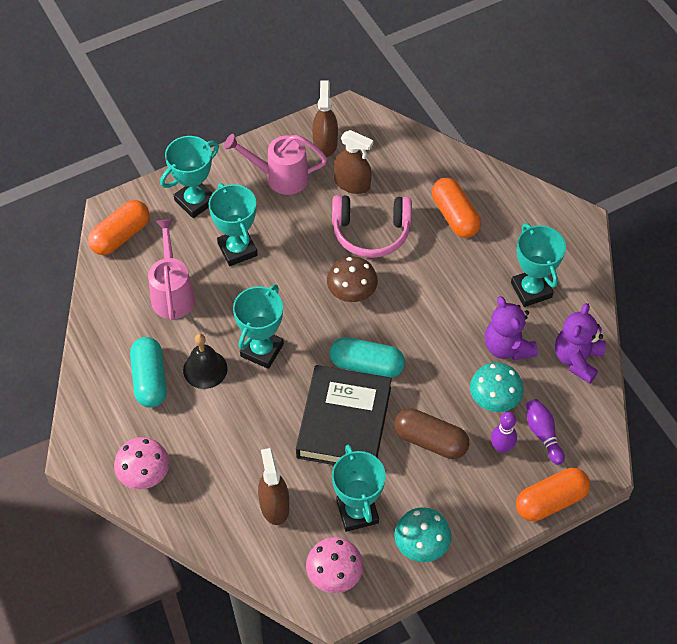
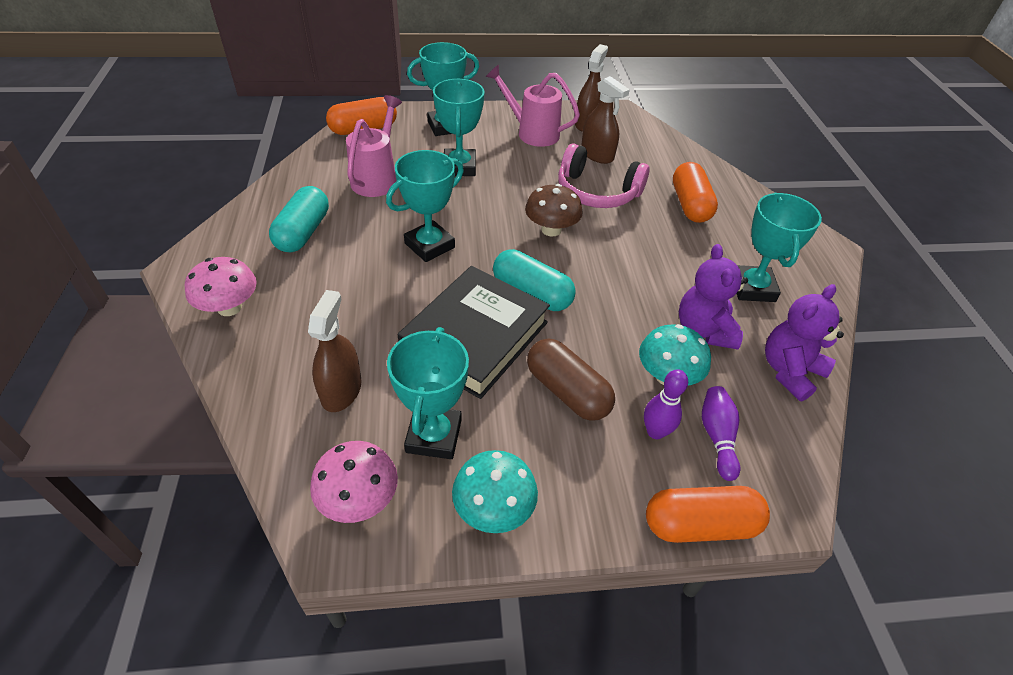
camera: 20 degrees right, 10 degrees down
(205, 369) = (362, 242): black bell -> none

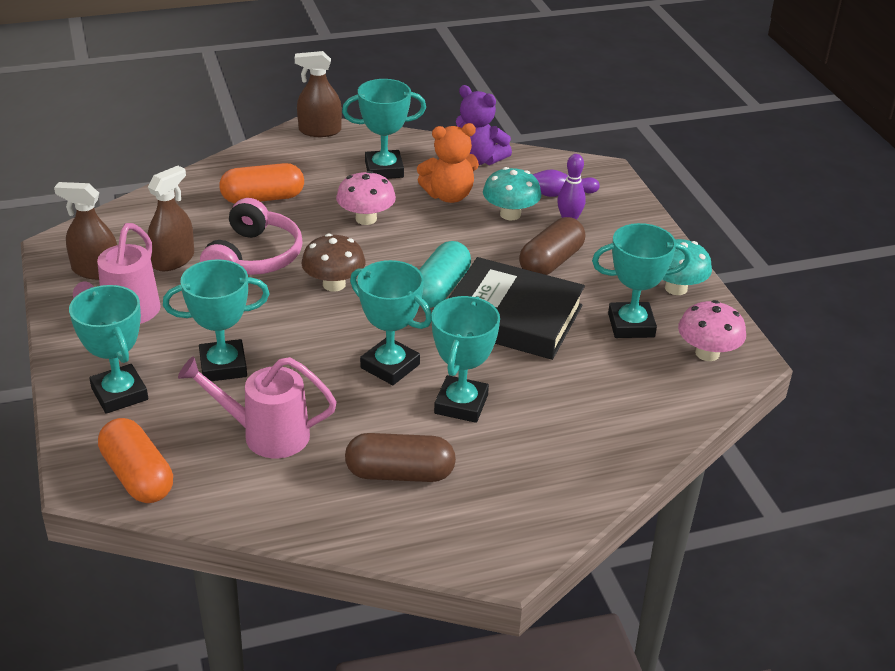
camera: 100 degrees left, 10 degrees down
(229, 307) = (548, 496): pink mushroom -> pink mushroom (366, 219)
(303, 232) = (400, 474): turquoise capsule -> brown capsule
(341, 390) = (613, 386): brown spray bottle -> brown spray bottle (320, 131)
(364, 278) = (461, 404): none -> turquoise trophy
(700, 524) = (636, 203): orange capsule -> none
(704, 330) = (449, 196): purple teddy bear -> orange teddy bear

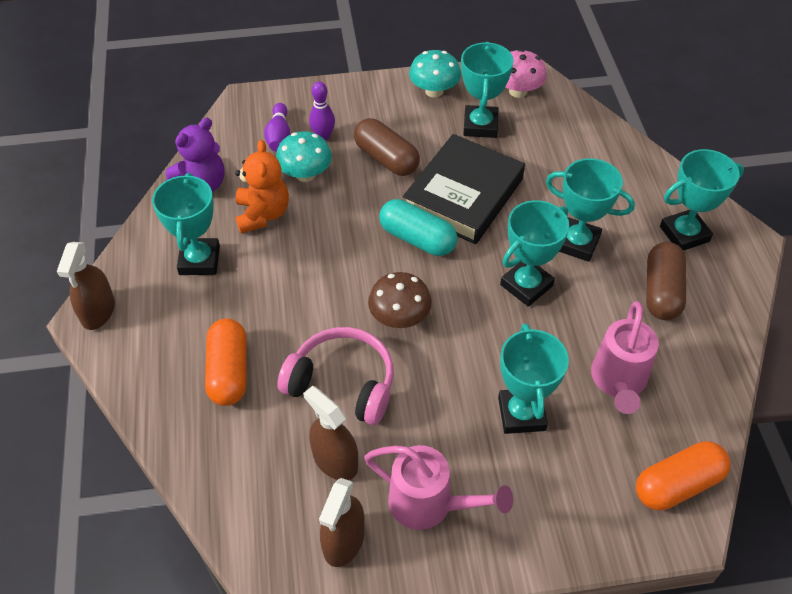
camera: 80 degrees left, 15 degrees up
(119, 394) = (562, 505): turquoise trophy -> turquoise trophy (684, 234)
(366, 219) = (290, 283): pink mushroom -> none

